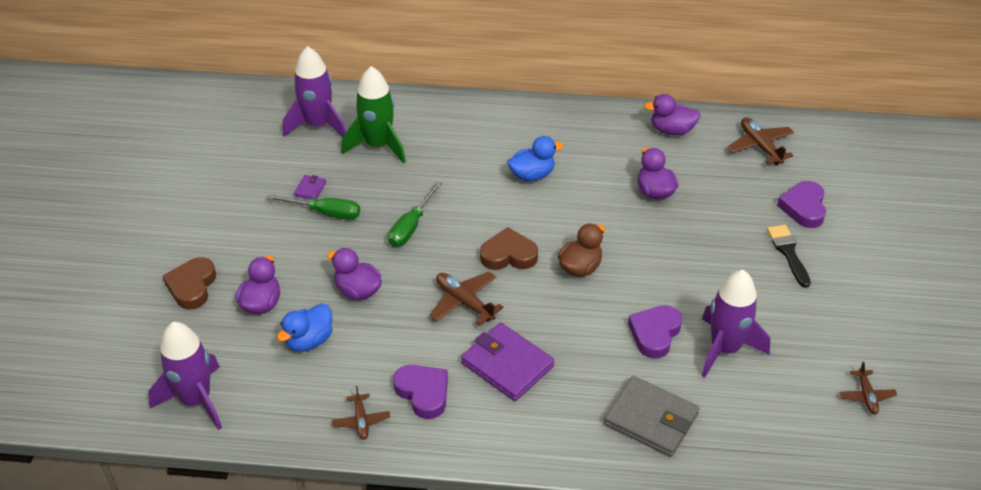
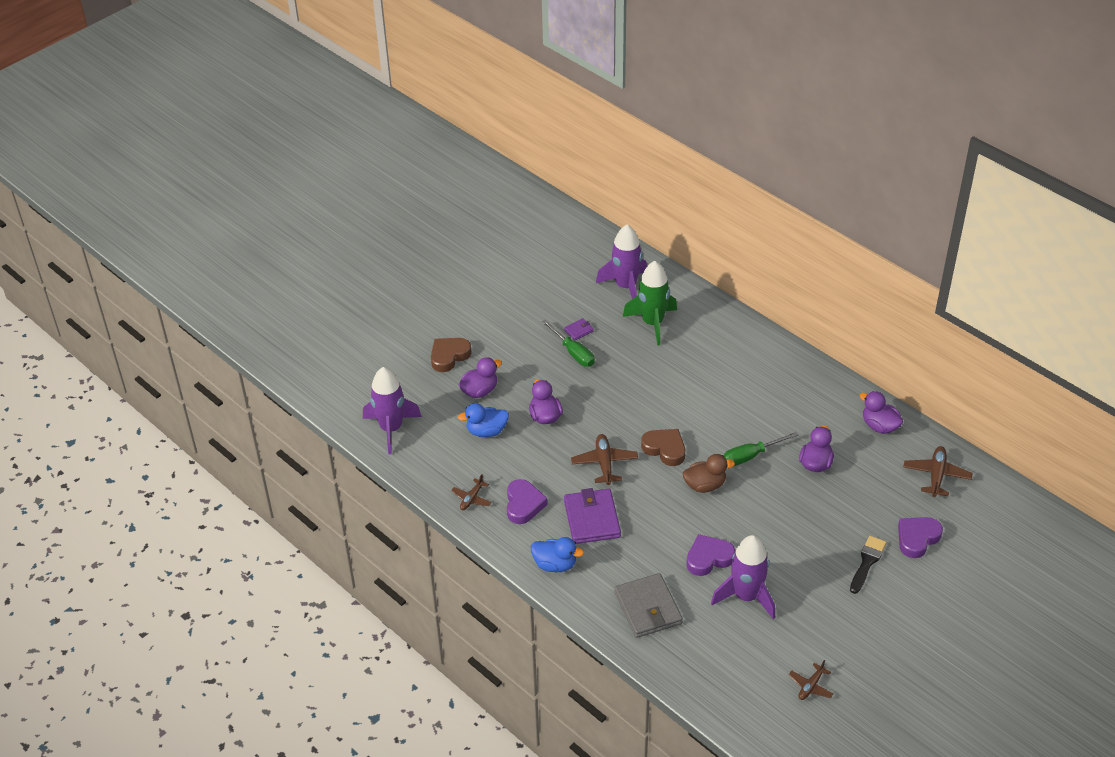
camera: 40 degrees right, 0 degrees up
(411, 226) = (619, 393): green screwdriver -> green screwdriver (751, 456)
(532, 175) = (739, 402): blue duck -> blue duck (555, 564)

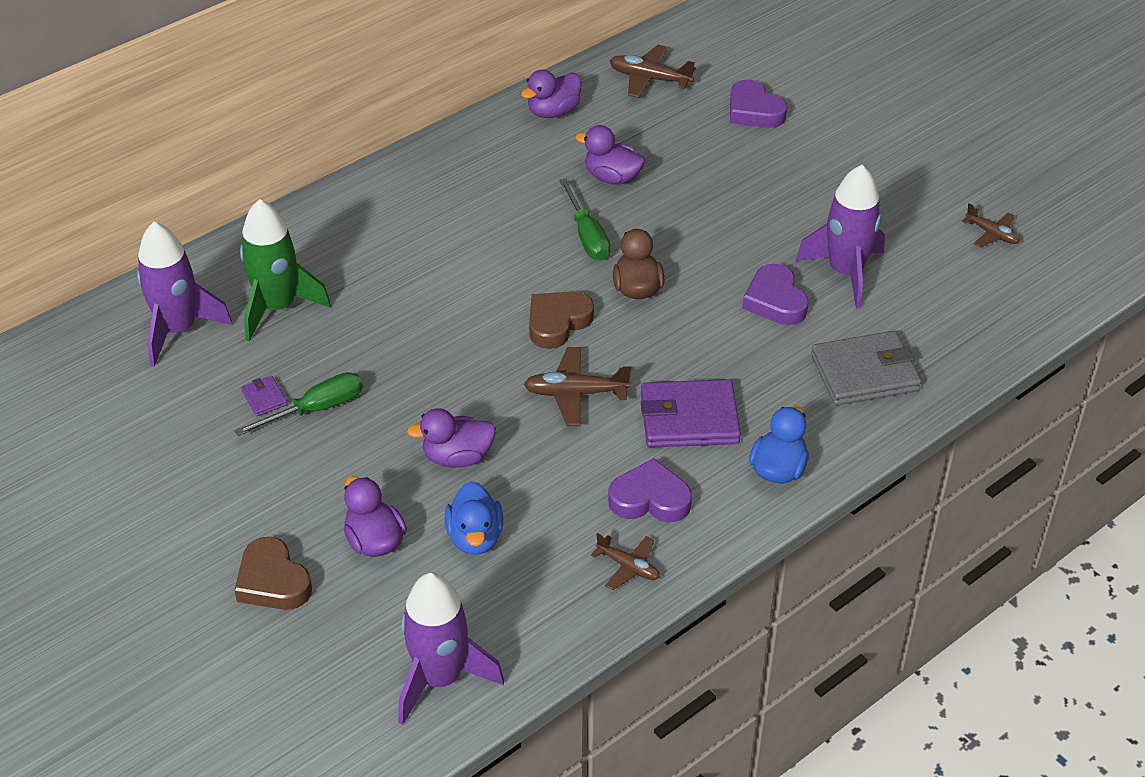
camera: 85 degrees left, 0 degrees up
(867, 562) = (791, 158): black brush -> none

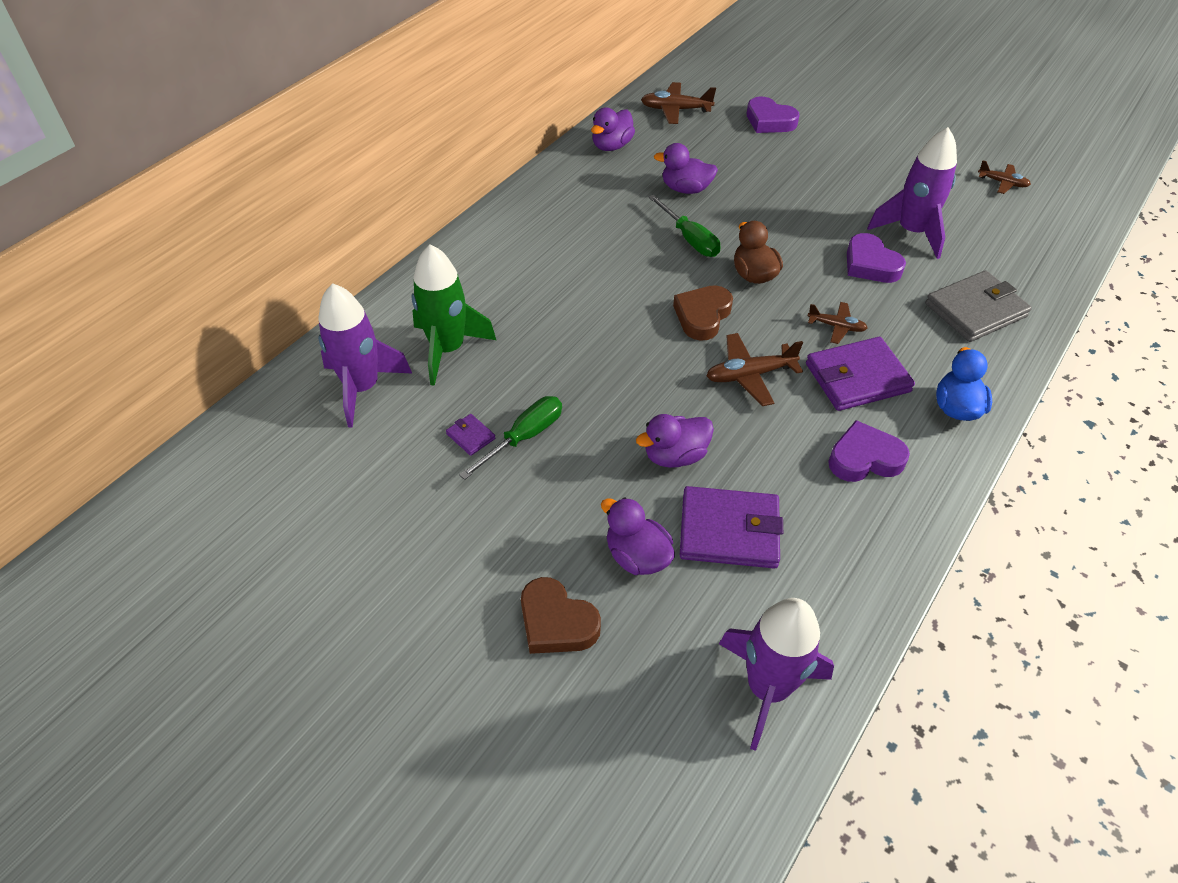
camera: 15 degrees left, 5 degrees up
(475, 537) = (729, 531): blue duck -> purple wallet
(628, 567) = (881, 528): brown plane -> brown plane (836, 327)

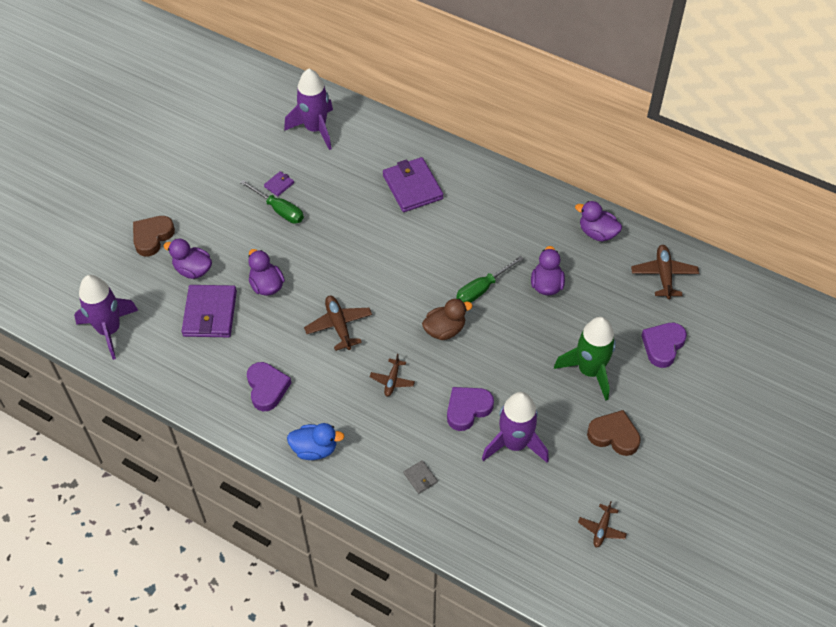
camera: 85 degrees right, 5 degrees up
(448, 349) = (351, 163): green rocket -> green rocket (589, 371)
(637, 556) = (193, 270): purple duck -> purple duck turned 105 degrees counterclockwise
(702, 316) = (395, 298): brown heart -> brown heart (614, 435)
(857, 378) = (340, 390): purple wallet -> purple wallet (412, 187)
(975, 310) = (420, 478): grey wallet -> grey wallet, size x0.45

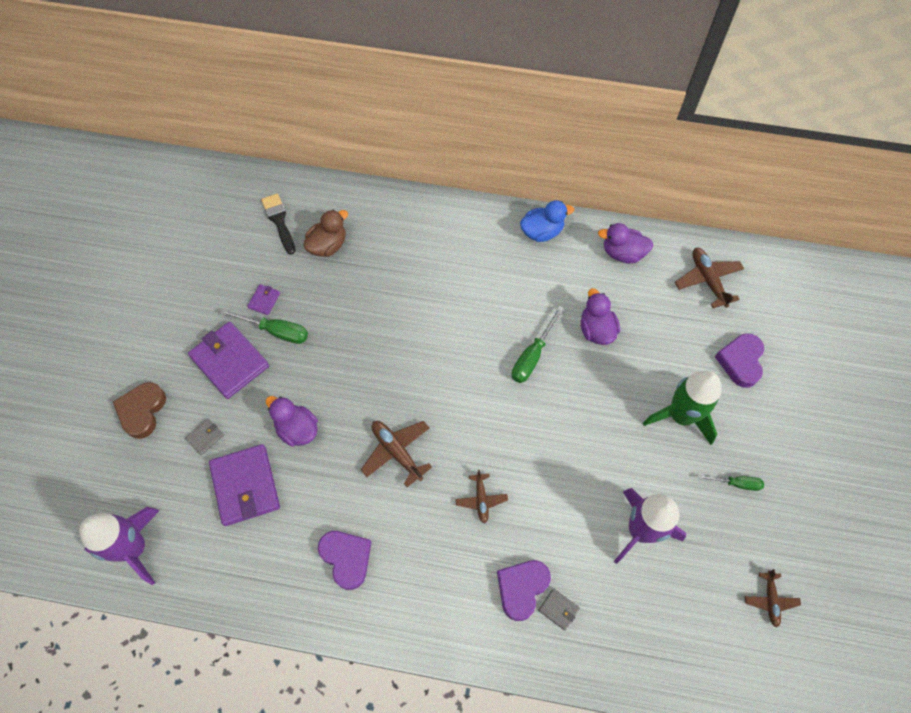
camera: 20 degrees left, 10 degrees up
(193, 270) = (205, 437): purple duck -> grey wallet
(315, 129) = (279, 221): purple rocket -> black brush
(315, 449) = (429, 616): blue duck -> blue duck (542, 232)
(412, 187) = (411, 259): purple wallet -> purple wallet (230, 361)
(444, 330) = (513, 418): brown duck -> brown duck (328, 245)
(467, 409) = (575, 506): purple heart -> purple heart (521, 588)
(614, 435) = (736, 483): brown heart -> green screwdriver

